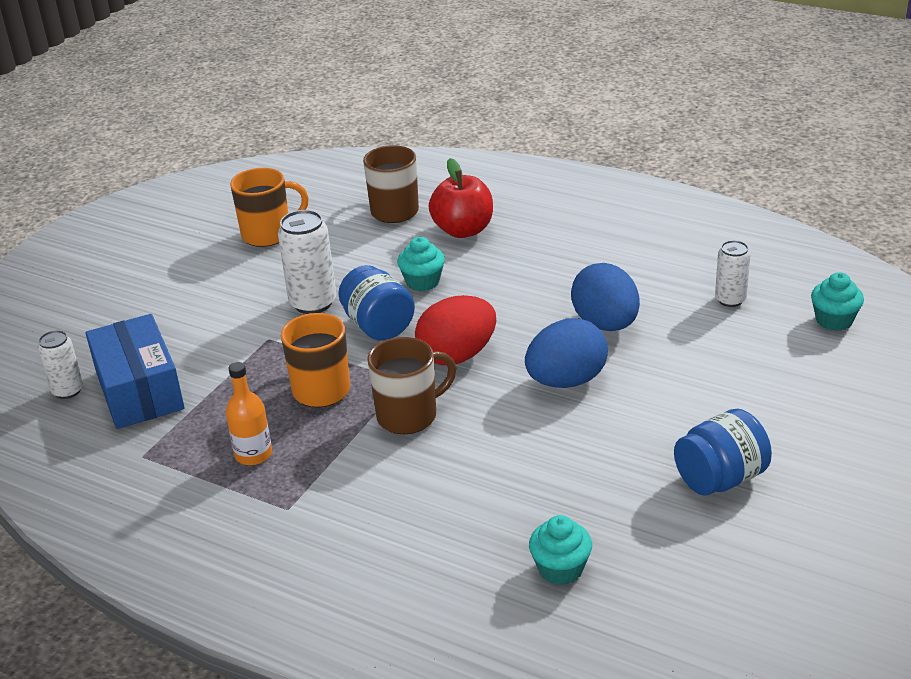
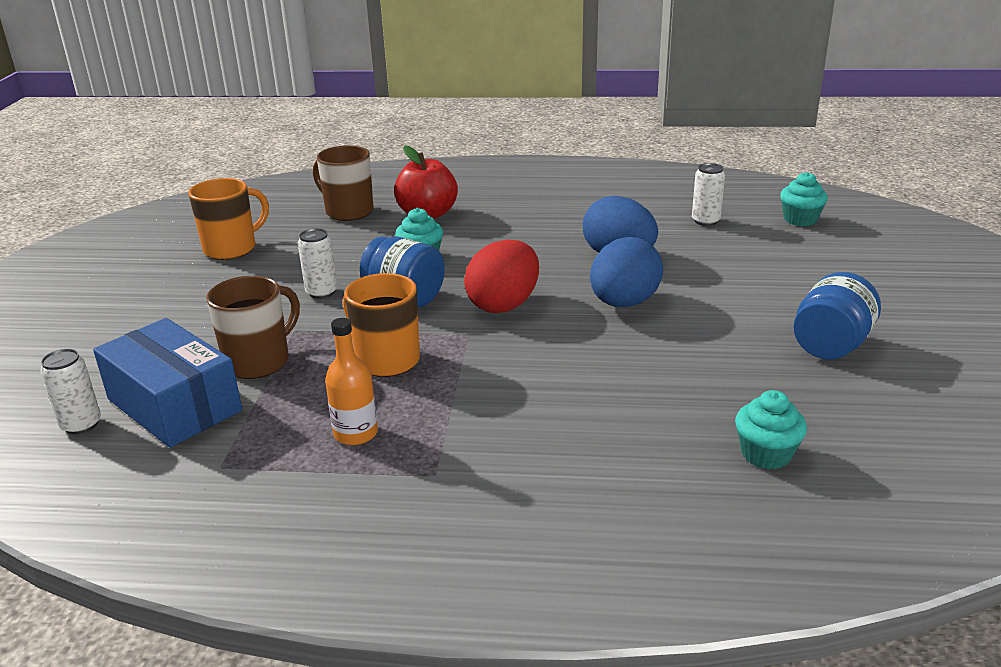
camera: 25 degrees left, 5 degrees down
(313, 303) = (321, 292): white can -> white can, size x0.63
(409, 416) = (498, 362): brown mug -> brown mug (259, 361)

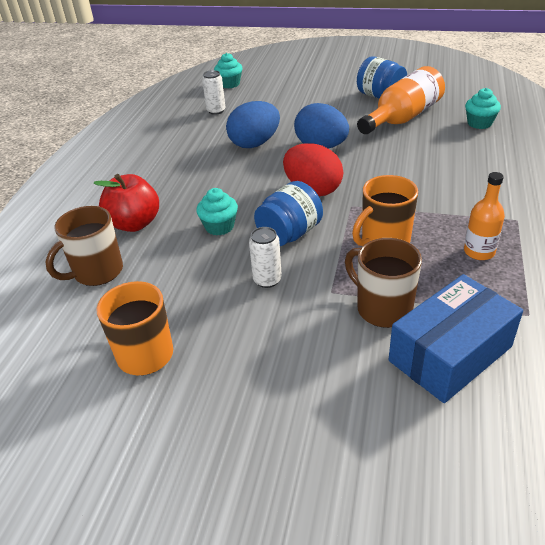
camera: 80 degrees left, 10 degrees up
(81, 425) = (486, 415): white can -> none
(751, 369) = (402, 118): none -> orange bottle

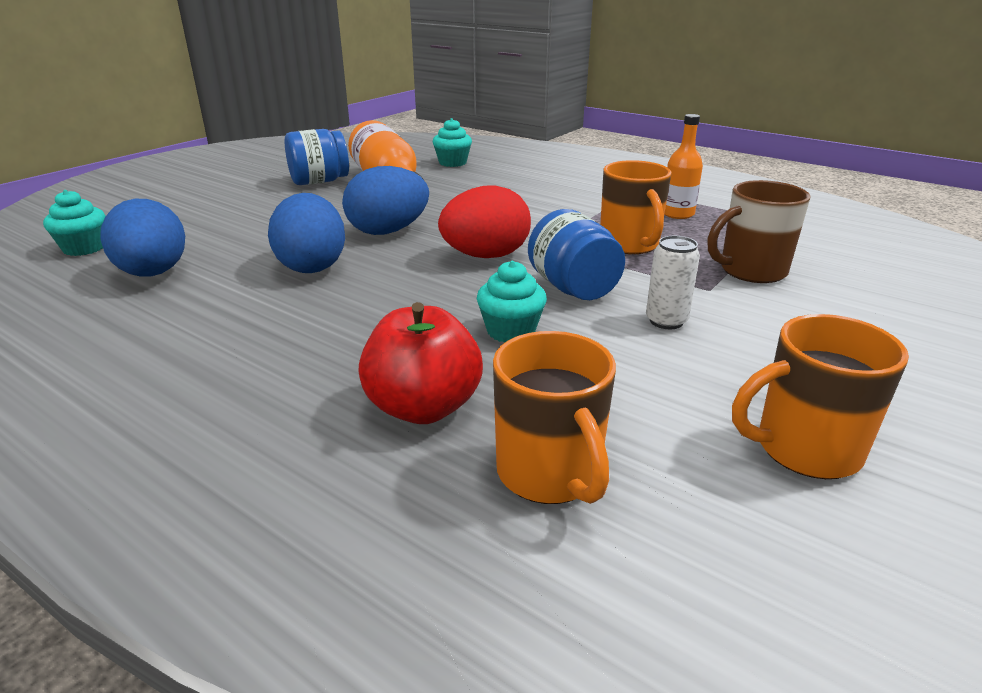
camera: 70 degrees left, 10 degrees down
(97, 272) = (549, 474): brown mug -> orange mug
(216, 111) = (153, 273): white can -> blue egg
(450, 354) = (830, 259): blue box -> none

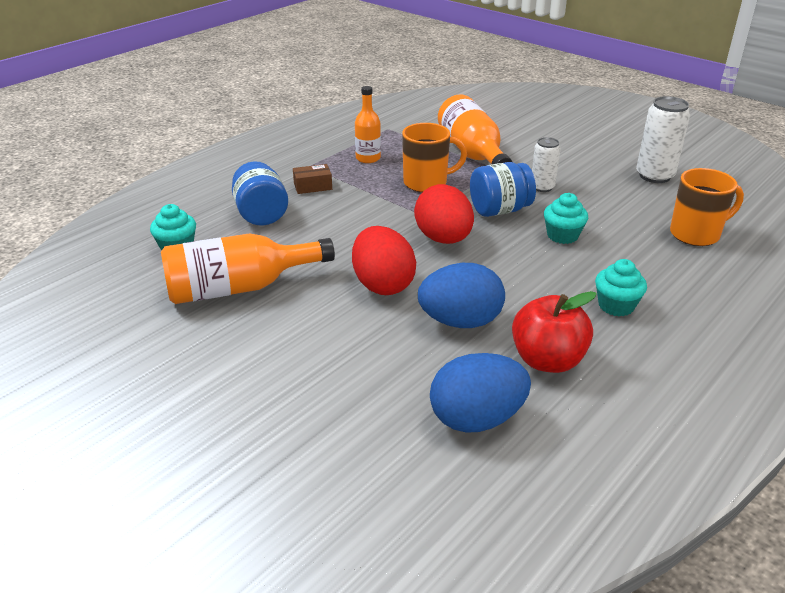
camera: 85 degrees left, 5 degrees up
(84, 248) = (403, 498): turquoise cupcake -> turquoise cupcake (616, 306)
(319, 181) = (207, 337): blue jar -> blue jar (261, 214)
(388, 231) = (382, 285): blue egg -> red egg
(423, 407) = (655, 267): red apple -> red apple (547, 360)
(587, 195) = (313, 186): none -> brown box
(751, 271) = (472, 153): brown mug -> orange bottle
(804, 449) = (654, 176): orange mug -> white can

